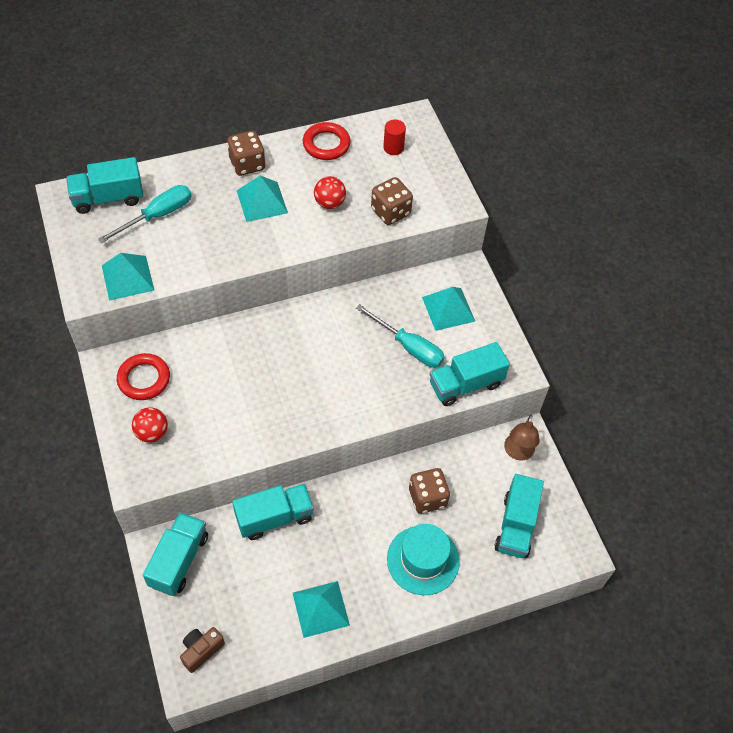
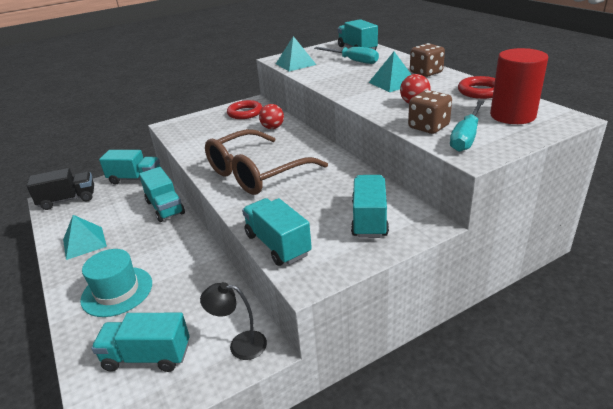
camera: 85 degrees right, 25 degrees down
(152, 433) = (204, 123): red ball -> red ball (272, 128)
(201, 650) = (68, 200): brown camera -> black truck
(327, 385) = (256, 173): none -> brown glasses
(393, 148) = (512, 116): red cylinder -> red cylinder, size x1.99
(408, 347) = (311, 204): turquoise screwdriver -> turquoise screwdriver (466, 137)
(427, 498) = (182, 283): brown dice -> none
(448, 309) = (369, 219): turquoise pyramid -> turquoise truck
(517, 453) = (240, 345): brown lamp -> black lamp

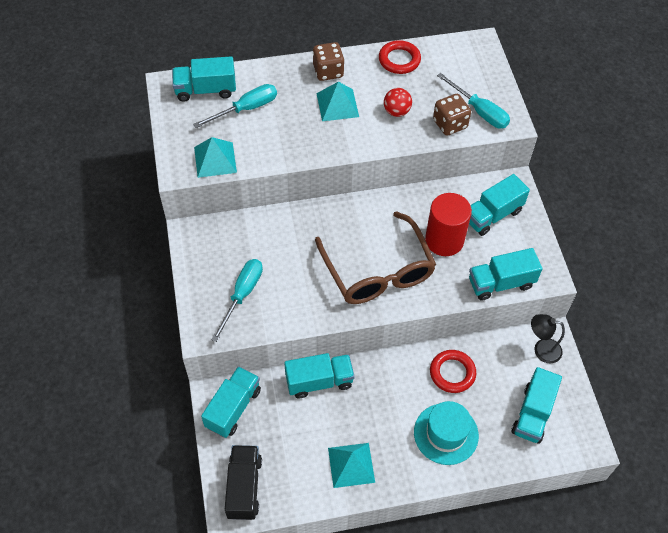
camera: 75 degrees left, 25 degrees up
(207, 129) = (242, 295): none -> turquoise screwdriver
(240, 345) = (541, 350): black lamp -> black lamp turned 75 degrees clockwise
(245, 113) = (219, 249): red ring -> red ring (452, 373)
(272, 128) = (281, 233): red ball -> none
(369, 219) = (492, 215): turquoise truck -> turquoise truck turned 60 degrees counterclockwise
(512, 116) = (458, 68): red cylinder -> red cylinder (444, 240)

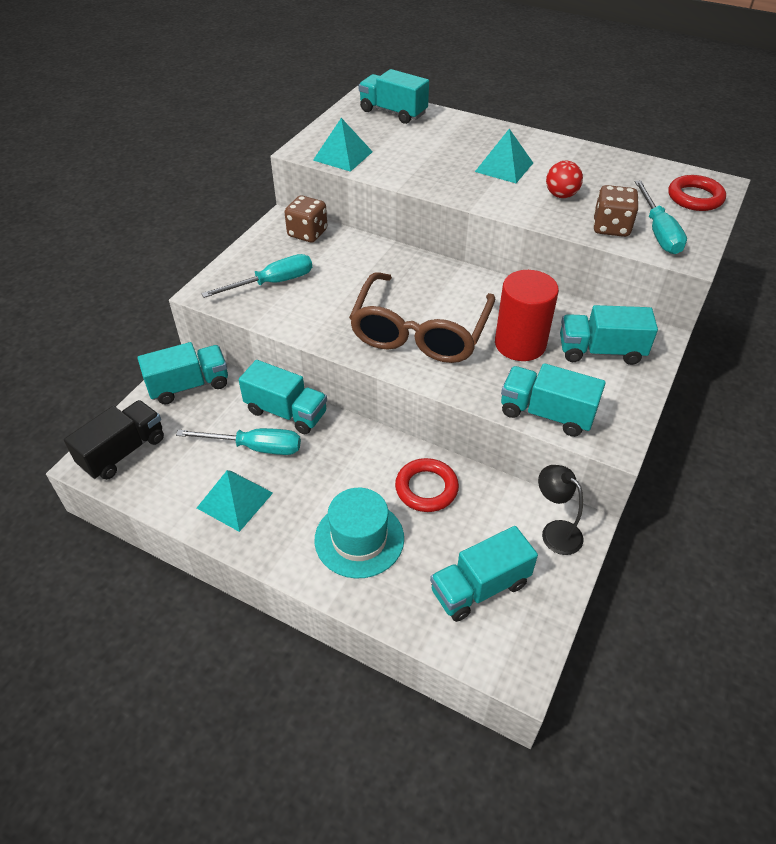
camera: 40 degrees right, 10 degrees down
(246, 109) = (413, 136): turquoise screwdriver -> turquoise screwdriver (255, 447)
(328, 71) = (523, 142): brown dice -> brown dice (307, 233)
(399, 60) = (608, 162): red ring -> red ring (695, 197)

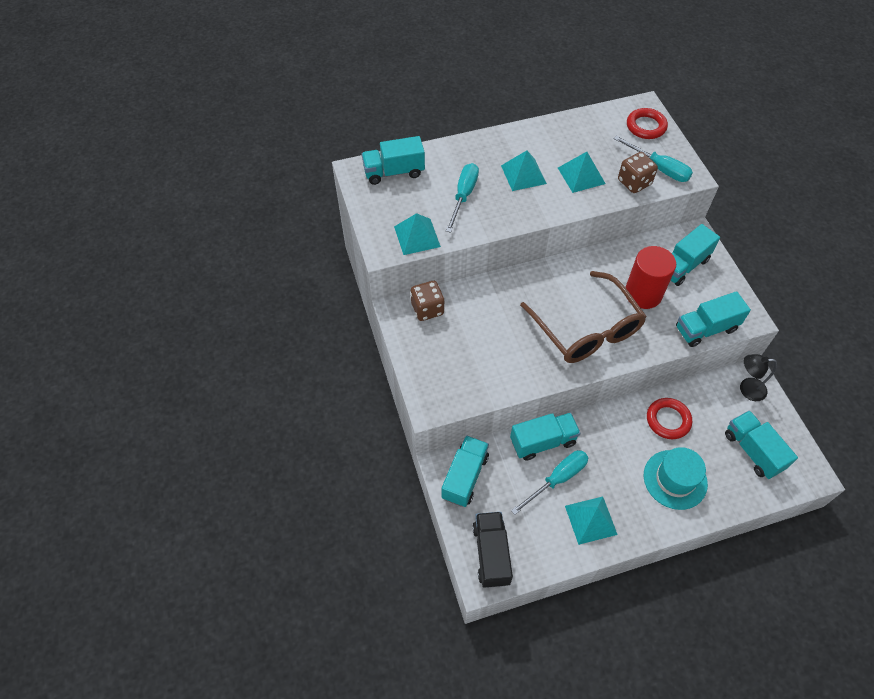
camera: 45 degrees left, 10 degrees up
(272, 283) = (461, 365): turquoise screwdriver -> turquoise screwdriver (463, 196)
(479, 587) = (753, 451): turquoise truck -> turquoise truck turned 135 degrees clockwise
(561, 195) = (581, 175): red ball -> turquoise pyramid

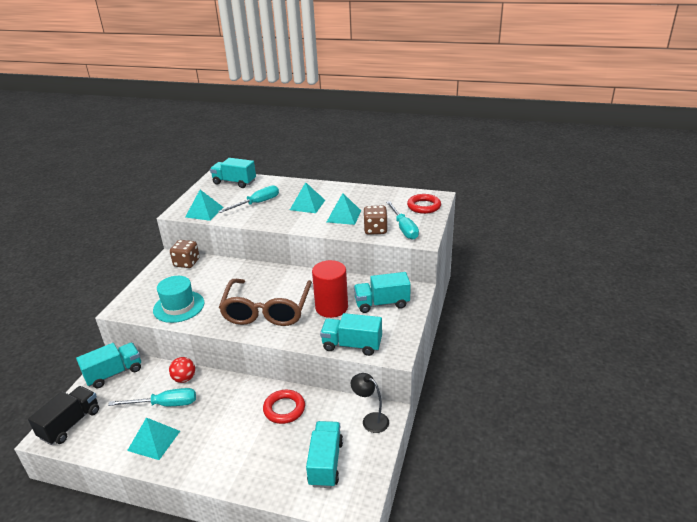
camera: 35 degrees right, 25 degrees down
(543, 442) = (184, 379): turquoise truck -> red ball
(675, 479) = (242, 449): turquoise hat -> turquoise hat (179, 306)

